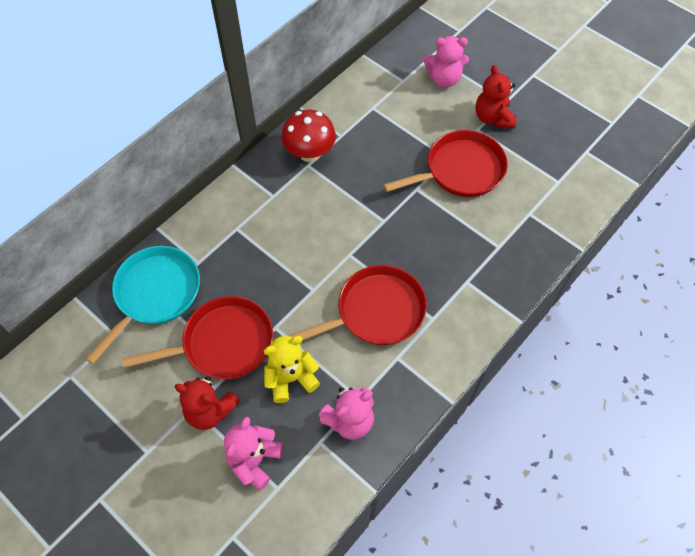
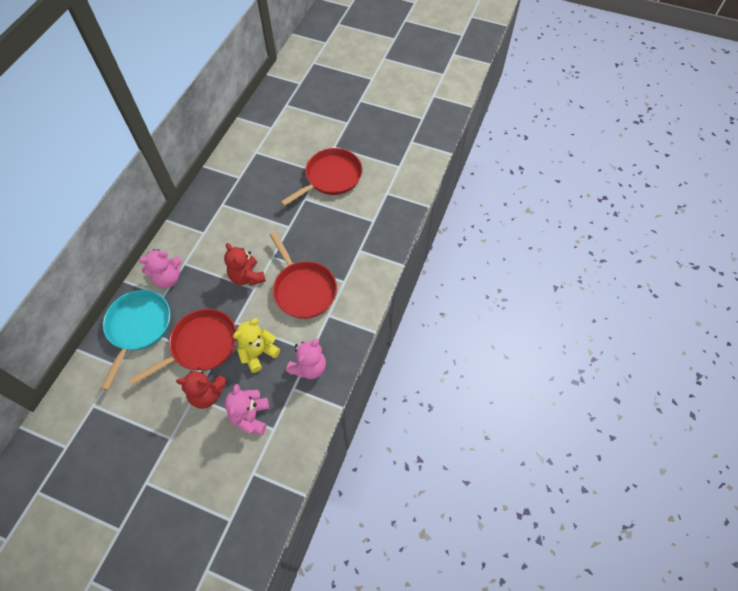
camera: 20 degrees left, 0 degrees up
(309, 153) = (220, 196): red mushroom -> none
(376, 312) = (303, 289): red pan -> red pan turned 105 degrees clockwise
(444, 79) = (299, 119): pink teddy bear -> pink teddy bear (168, 278)
(493, 118) = (342, 136): red teddy bear -> red teddy bear (247, 277)

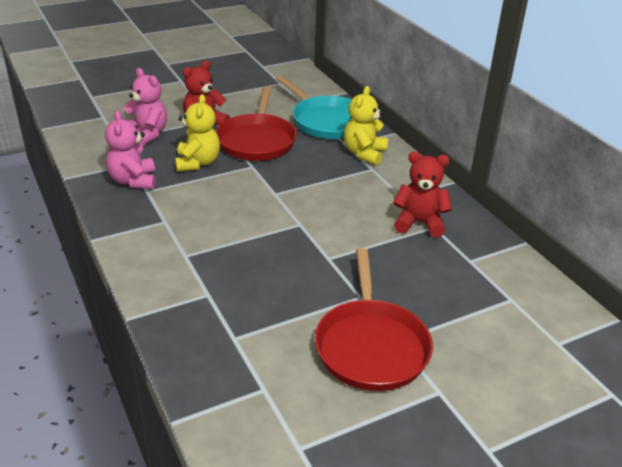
camera: 130 degrees right, 25 degrees down
(168, 278) = (364, 153): pink teddy bear -> yellow teddy bear
(247, 277) = (297, 196): red teddy bear -> red teddy bear (419, 223)
(303, 289) = (222, 222): red pan -> none

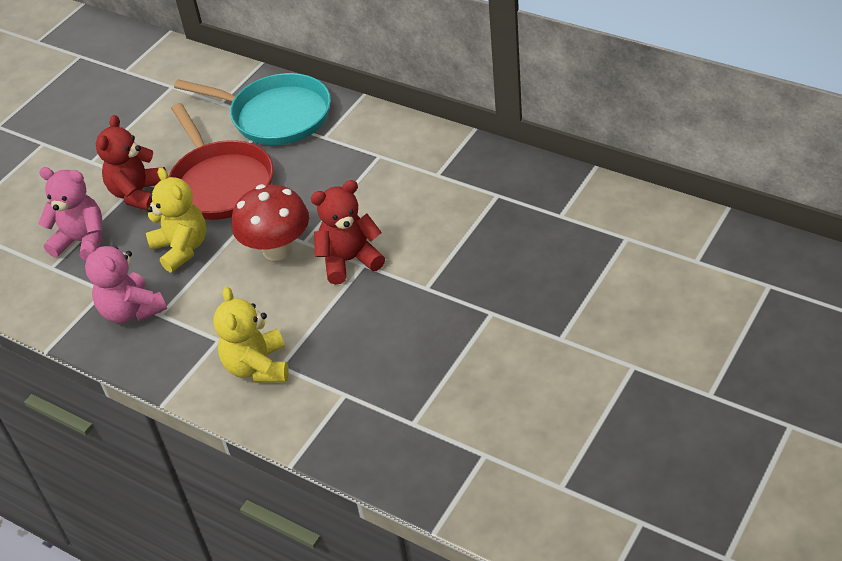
camera: 25 degrees left, 10 degrees up
(253, 190) = (277, 249): none -> red mushroom
(364, 153) = (354, 139): yellow teddy bear -> yellow teddy bear (257, 367)
(371, 346) = (542, 357): red pan -> none
(419, 223) = (480, 198): red teddy bear -> red teddy bear (349, 260)

